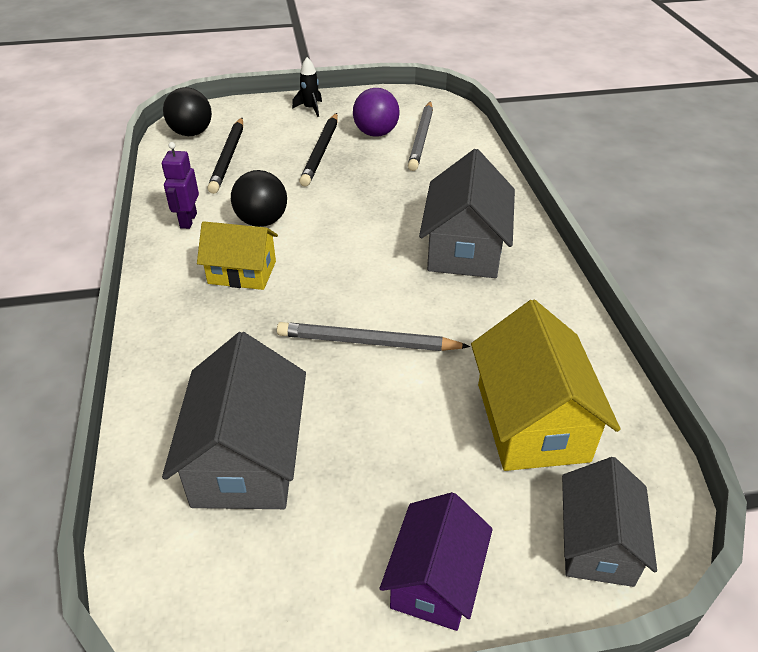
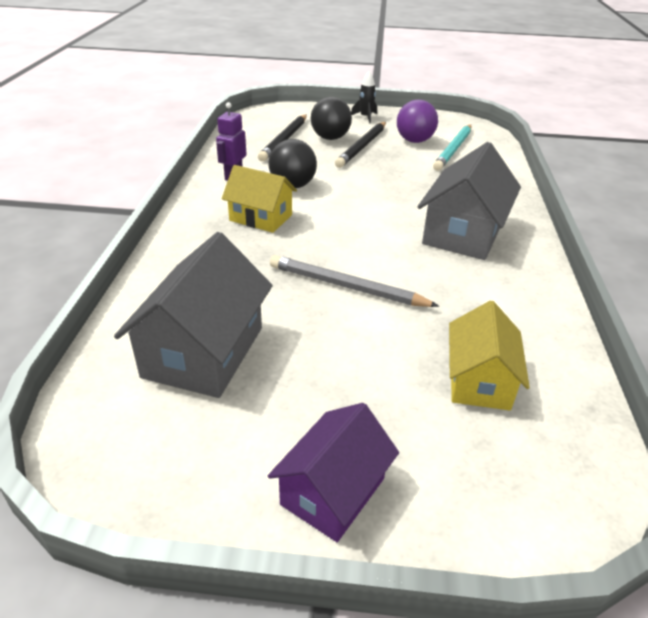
camera: 15 degrees right, 5 degrees down
(191, 133) = (262, 120): black ball -> black ball (330, 138)
(421, 138) = (453, 149): grey pencil -> turquoise pencil
(532, 421) = (479, 380): yellow house -> yellow house, size x0.65
(597, 543) = (511, 502): grey house -> none

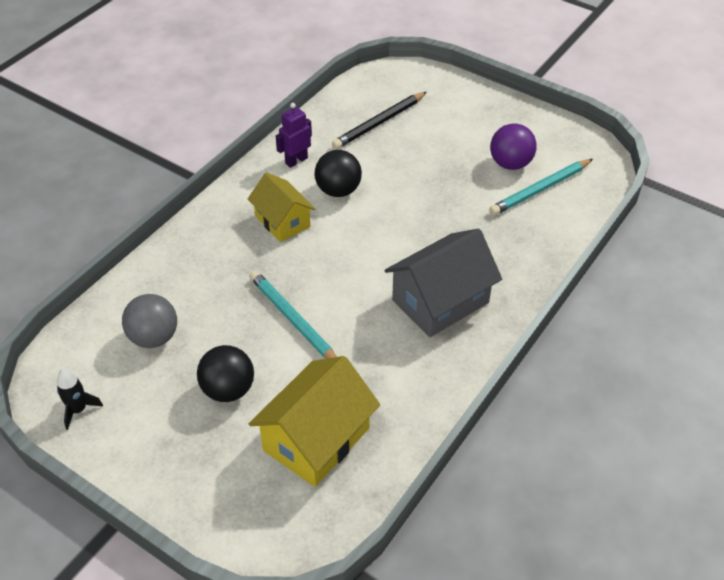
camera: 30 degrees right, 10 degrees up
(204, 352) = (154, 337): grey house -> grey ball
(330, 138) = (426, 133): black ball -> black ball (228, 390)
(333, 491) = (160, 468): purple house -> none
(346, 286) = (293, 320): grey pencil -> turquoise pencil
(362, 147) = (448, 156): black pencil -> none
(365, 117) = (491, 110): black rocket -> black rocket (78, 410)
(479, 380) = (316, 439): yellow house -> yellow house, size x1.54

